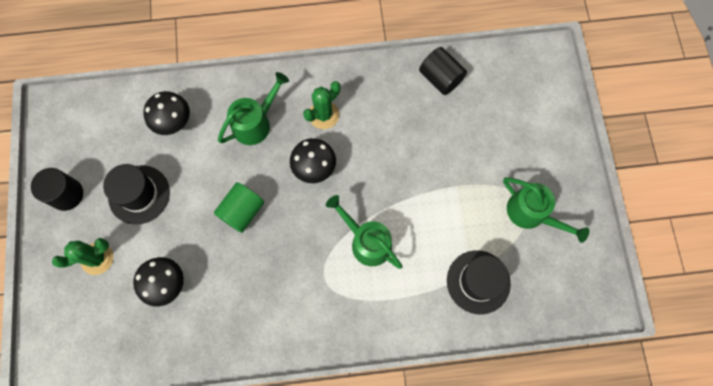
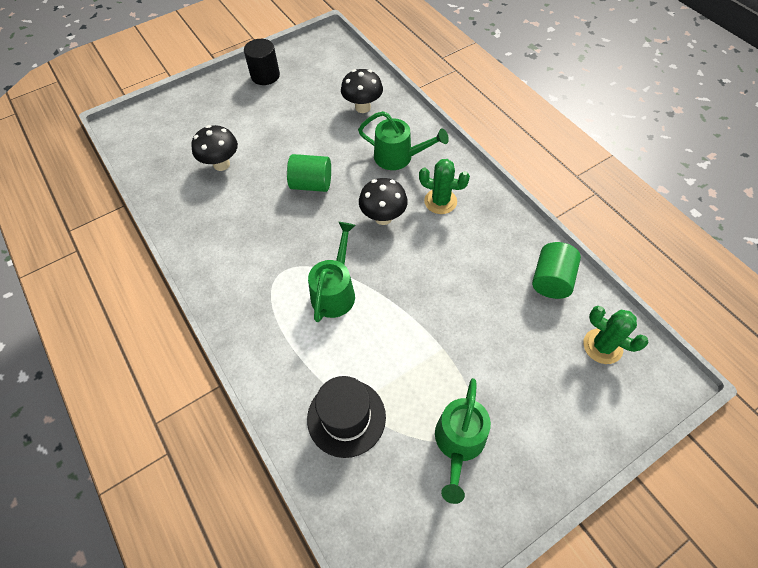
camera: 65 degrees right, 15 degrees down
(97, 258) = (223, 114): green cactus -> green cactus (602, 346)
(139, 194) = (288, 114): black hat -> none
(440, 78) = (551, 280): black cylinder -> green cylinder

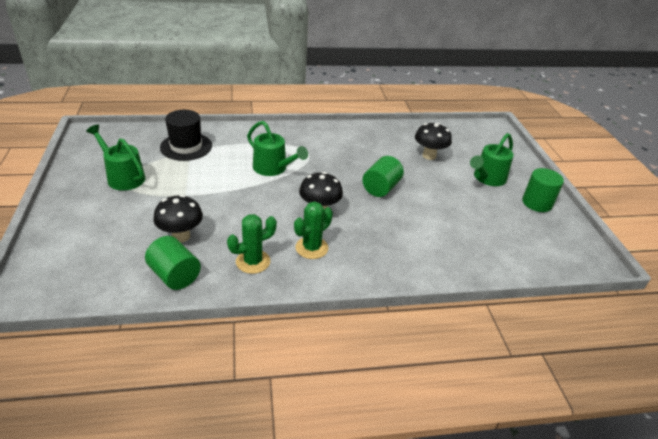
camera: 110 degrees right, 20 degrees down
(265, 76) = (537, 203): black cylinder -> green cylinder
(362, 107) = (465, 246): black mushroom -> black mushroom (181, 236)
(399, 157) = (382, 244): green watering can -> green watering can (487, 178)
(602, 346) = (93, 273): green cactus -> green cactus (253, 261)

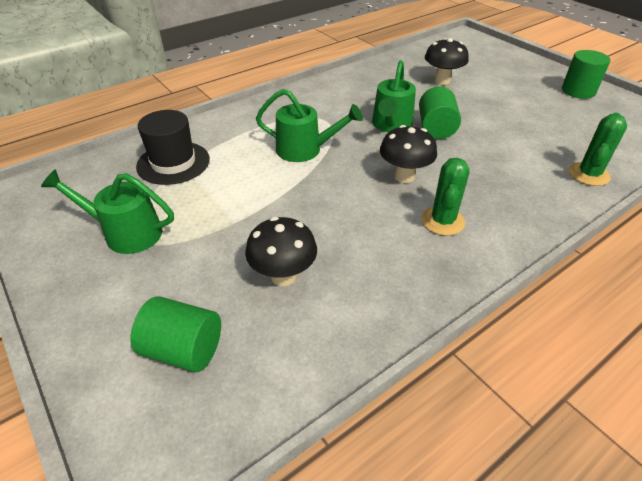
camera: 25 degrees left, 5 degrees up
(175, 275) = (329, 331): green cylinder -> green cylinder (183, 350)
(253, 261) = (400, 267): green cactus -> green cactus (588, 174)
(487, 178) = (514, 84): green watering can -> green watering can (391, 125)

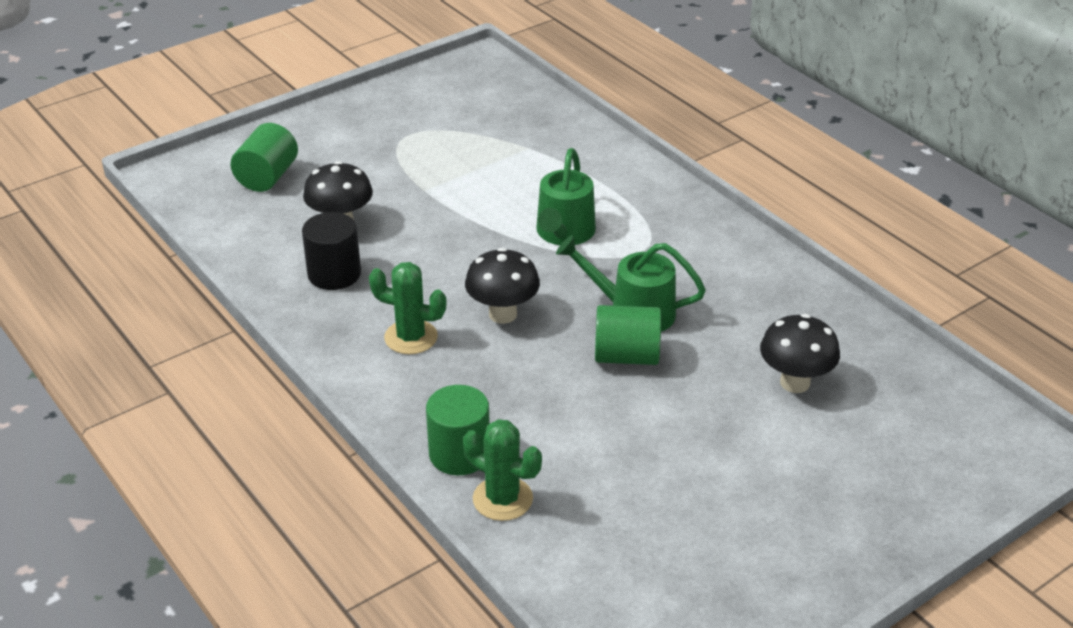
camera: 90 degrees right, 5 degrees down
(125, 233) = (415, 128): green watering can -> none
(173, 163) = (534, 140): black hat -> none
(364, 274) = (334, 274): none -> black cylinder
(578, 91) = (786, 567): green cylinder -> green cylinder (459, 454)

